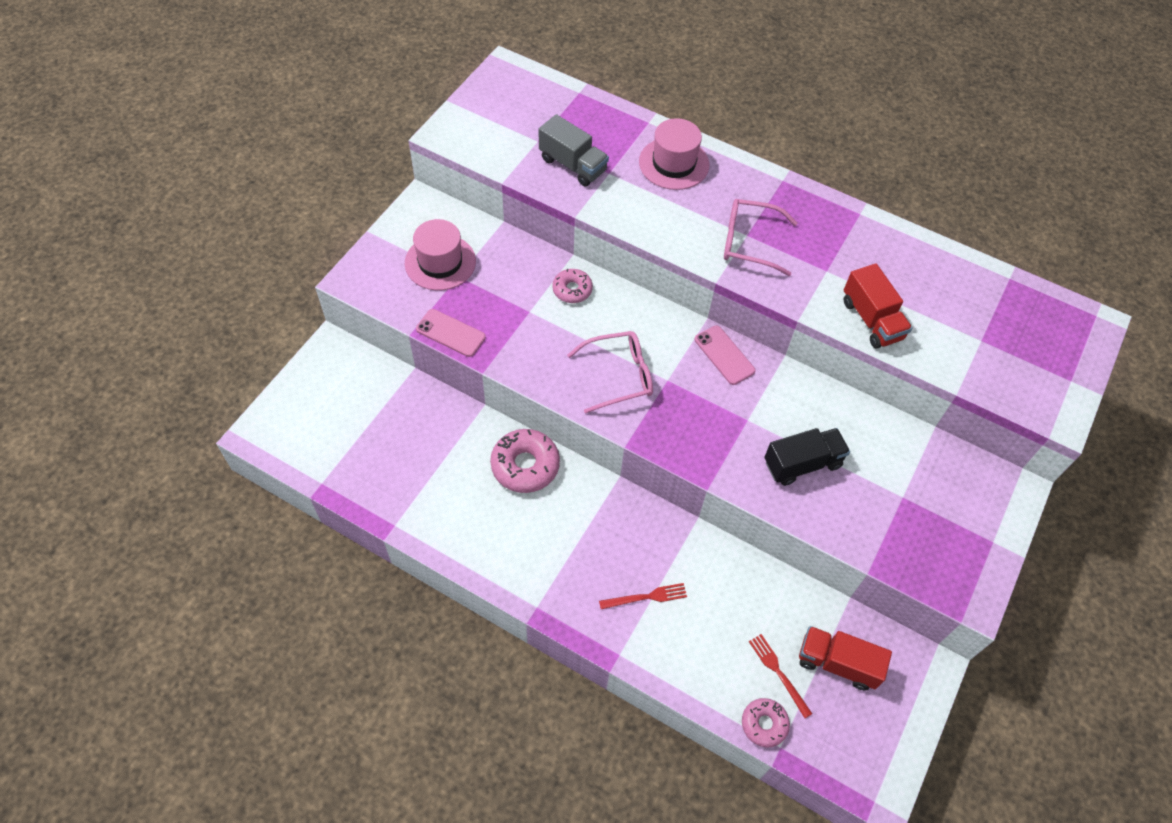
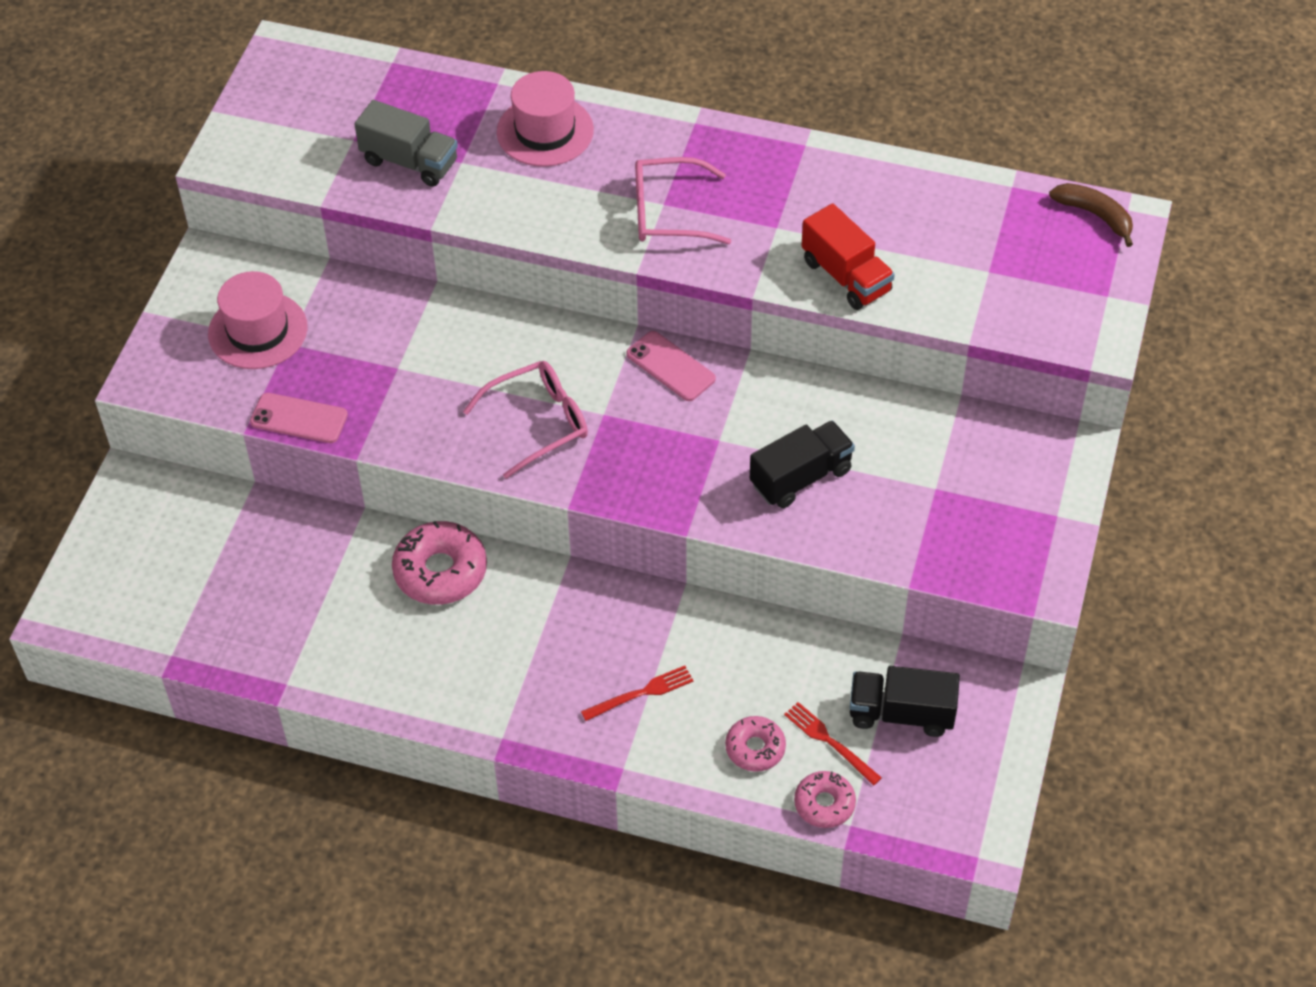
camera: 10 degrees left, 5 degrees down
(572, 290) = (448, 327): pink donut -> pink donut (755, 748)
(837, 663) = (901, 713): red truck -> black truck
(1071, 315) = (1095, 215): none -> brown banana

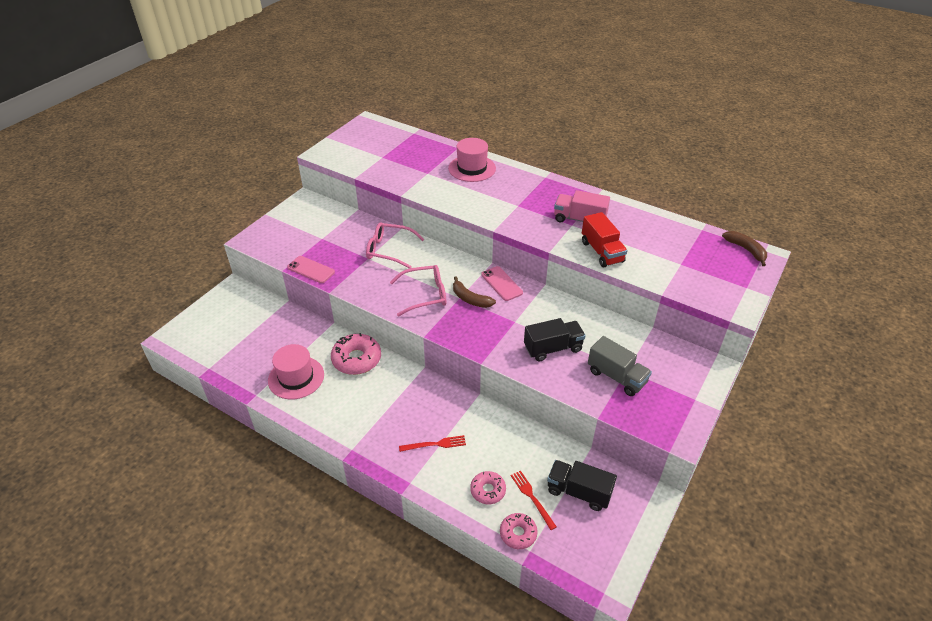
camera: 15 degrees right, 10 degrees down
(258, 331) = (311, 231): pink hat -> pink hat (296, 377)
(409, 162) = (403, 169): grey truck -> grey truck (616, 377)
(624, 412) = (470, 299): none -> brown banana
(669, 213) = (519, 209): pink glasses -> pink glasses (389, 250)
(787, 212) = (579, 219): none -> pink truck

